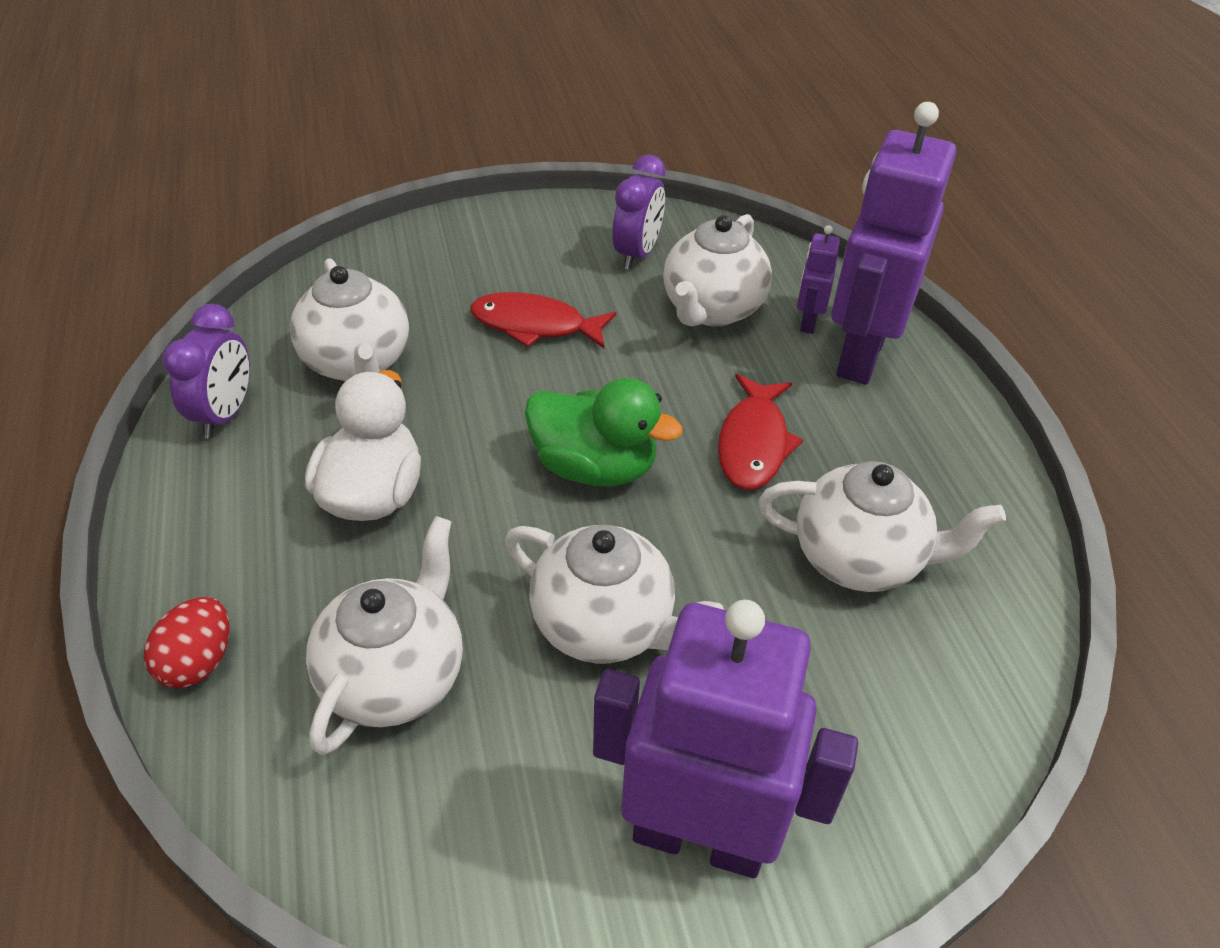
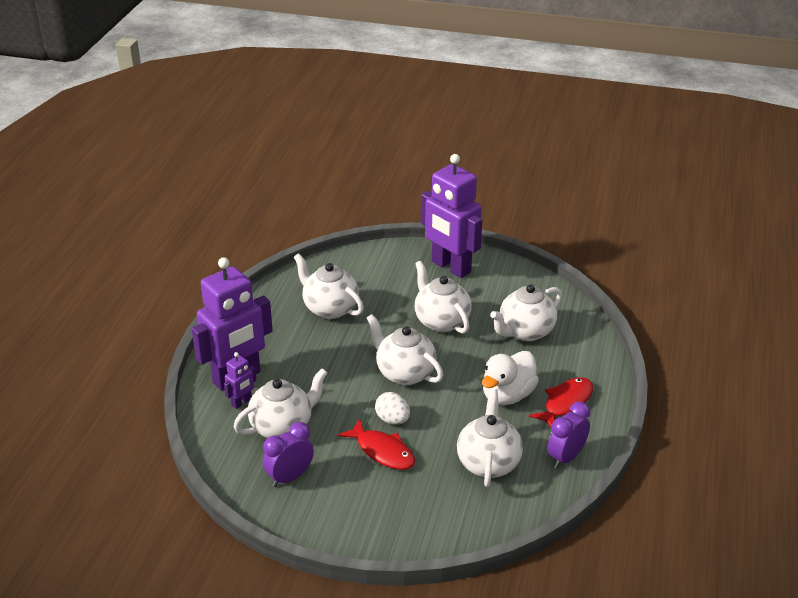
camera: 150 degrees left, 10 degrees down
(198, 662) = (596, 359): red egg -> none
(554, 376) = (392, 420): none -> white egg
(595, 467) = (404, 373): green duck -> white teapot
(753, 443) = (328, 359): red fish -> red fish (565, 403)

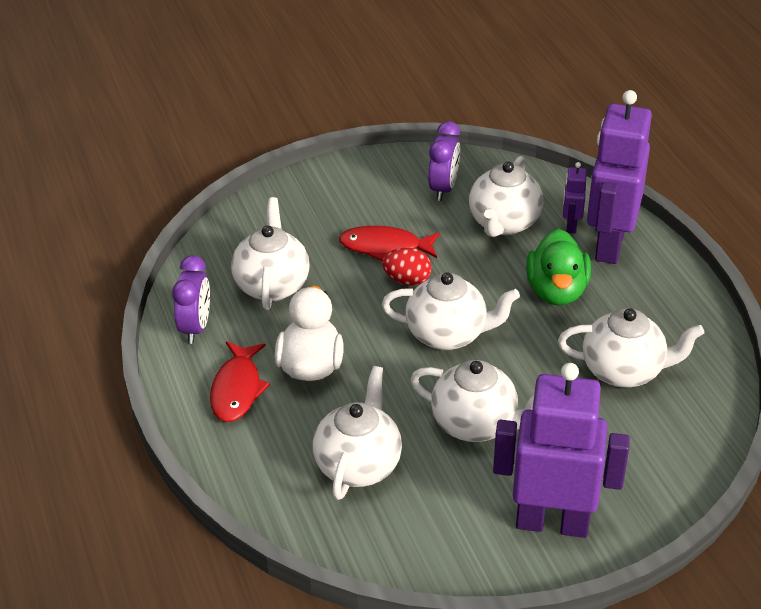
camera: 145 degrees right, 5 degrees up
(308, 366) = (556, 291): none -> green duck
(392, 420) = (407, 280): white egg -> red egg
(488, 463) = (272, 285): white teapot -> white teapot turned 150 degrees counterclockwise

